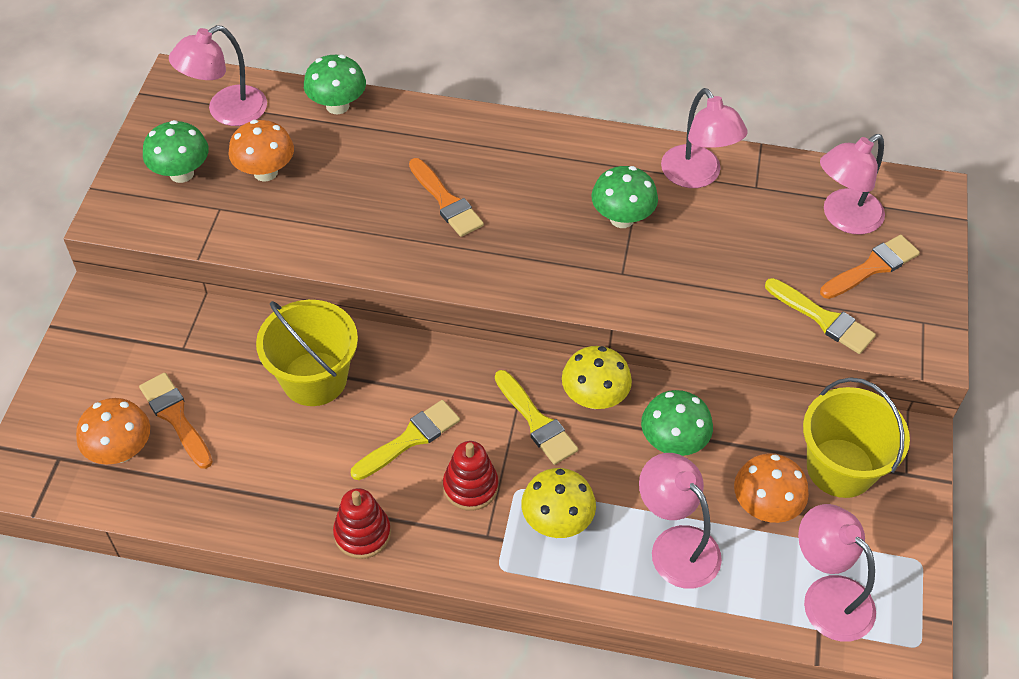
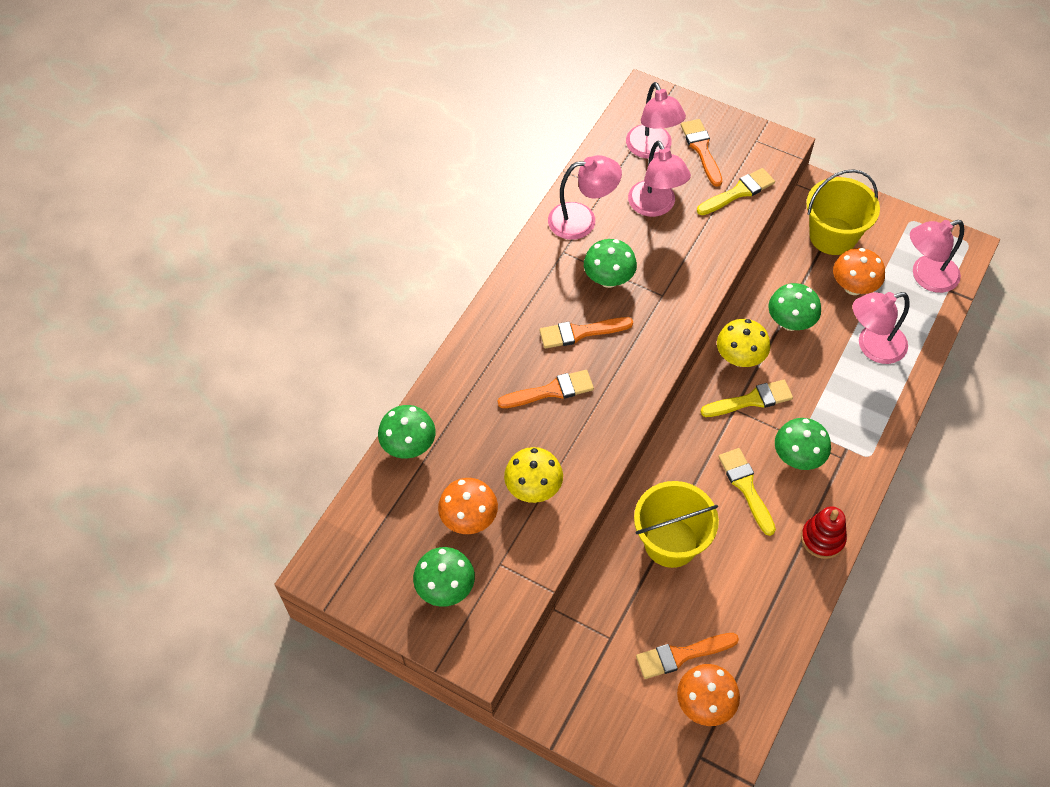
camera: 70 degrees left, 5 degrees up
(226, 112) = (381, 537): pink lamp -> pink lamp (655, 206)
(470, 486) = (797, 457): red stacking toy -> green mushroom
(535, 209) = (580, 332): none -> orange brush
(557, 521) = (839, 411): yellow mushroom -> yellow mushroom (533, 488)

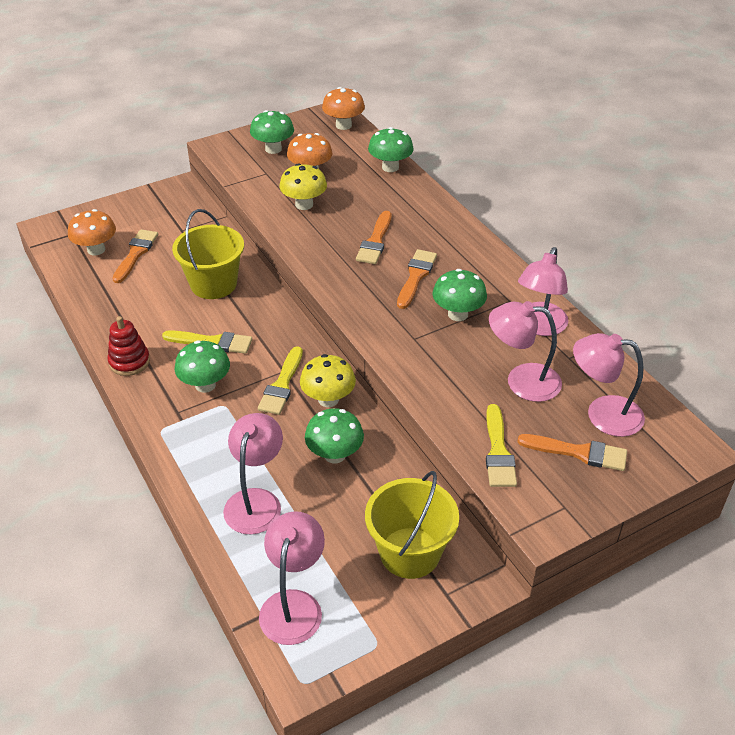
camera: 120 degrees right, 15 degrees down
(853, 287) = (333, 529): orange mushroom -> orange mushroom (343, 125)

